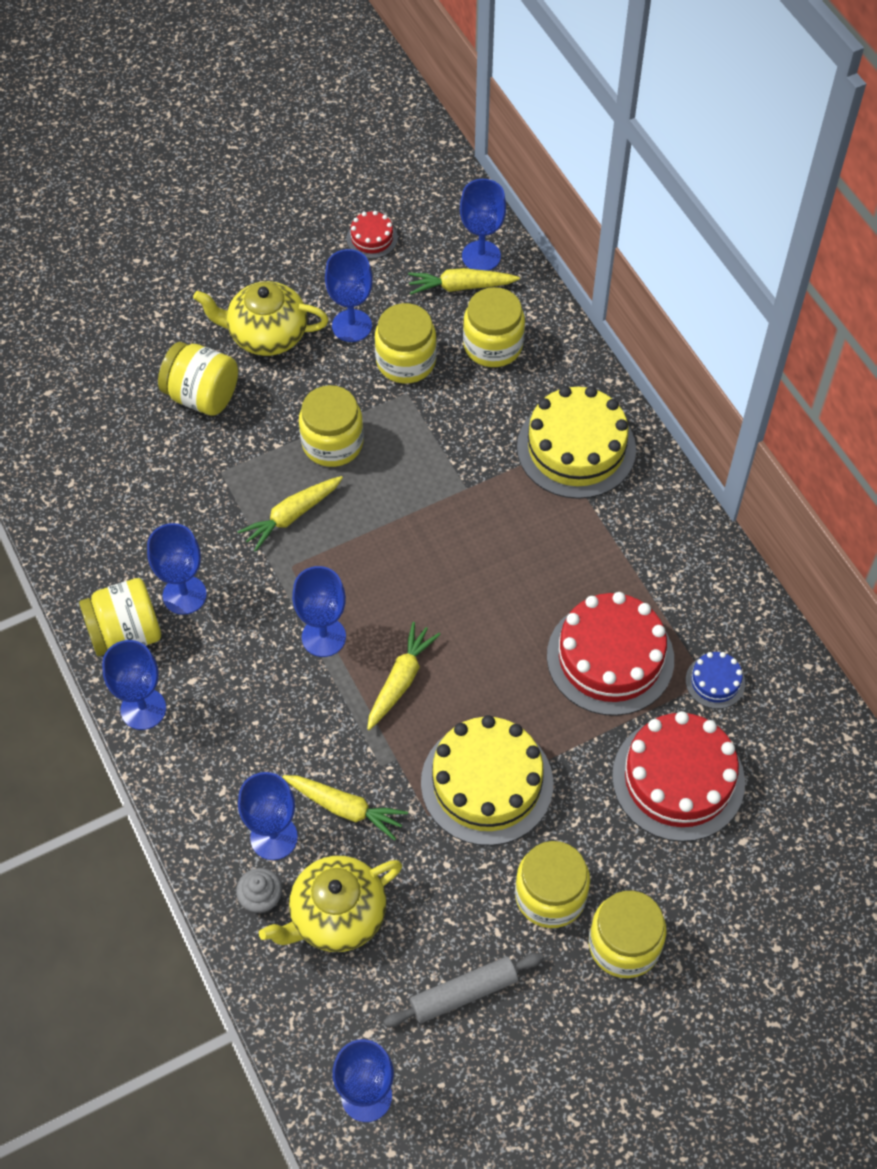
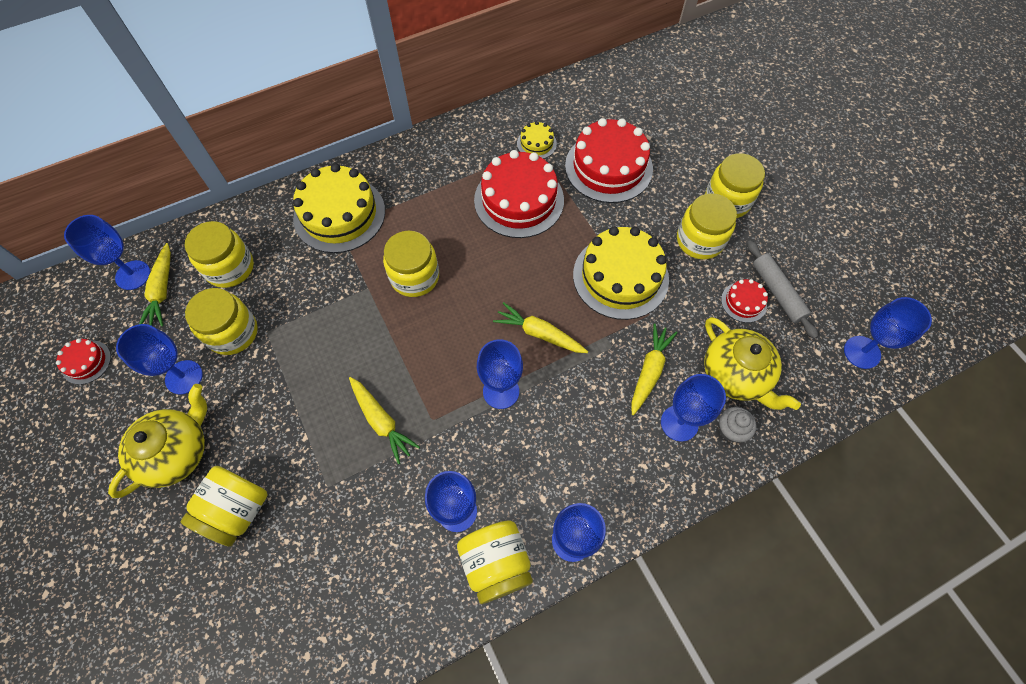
camera: 90 degrees left, 5 degrees up
(266, 335) = (177, 452): yellow teapot -> yellow teapot turned 150 degrees counterclockwise
(332, 443) = (309, 390): yellow jar -> yellow jar (414, 277)
(447, 943) = (743, 302): none -> red cake
(715, 681) = (536, 143): blue cake -> yellow cake

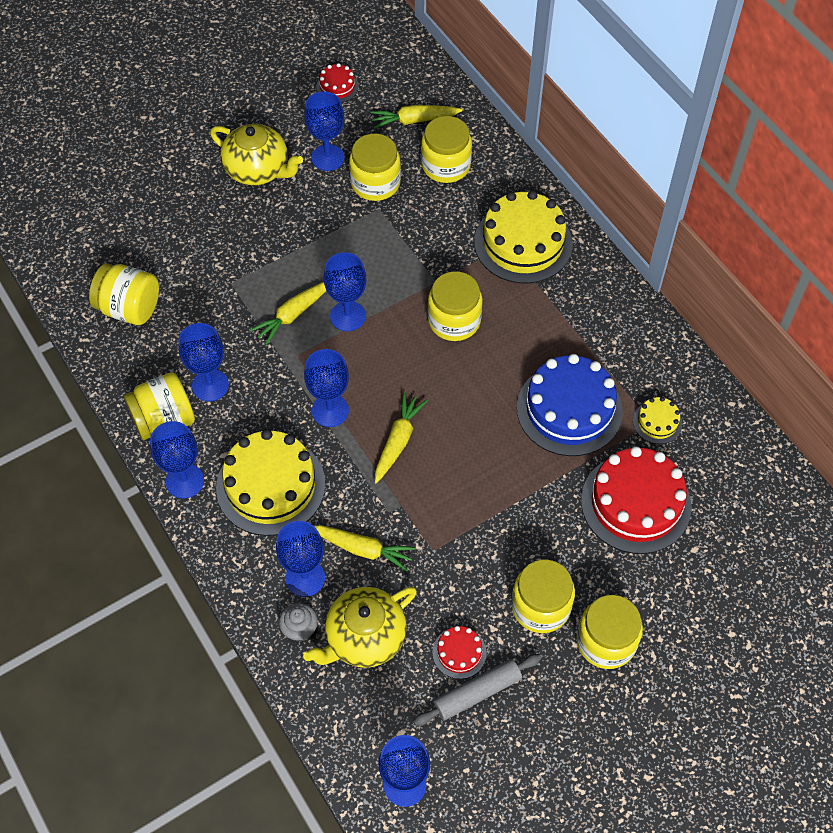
camera: 85 degrees right, 5 degrees down
(133, 275) = (428, 95): blue goblet -> blue goblet (348, 316)
(237, 510) = (209, 222): yellow jar -> yellow jar (129, 308)
(519, 200) = (569, 409): red cake -> blue cake
(620, 277) = (478, 519): yellow cake -> yellow cake (270, 485)

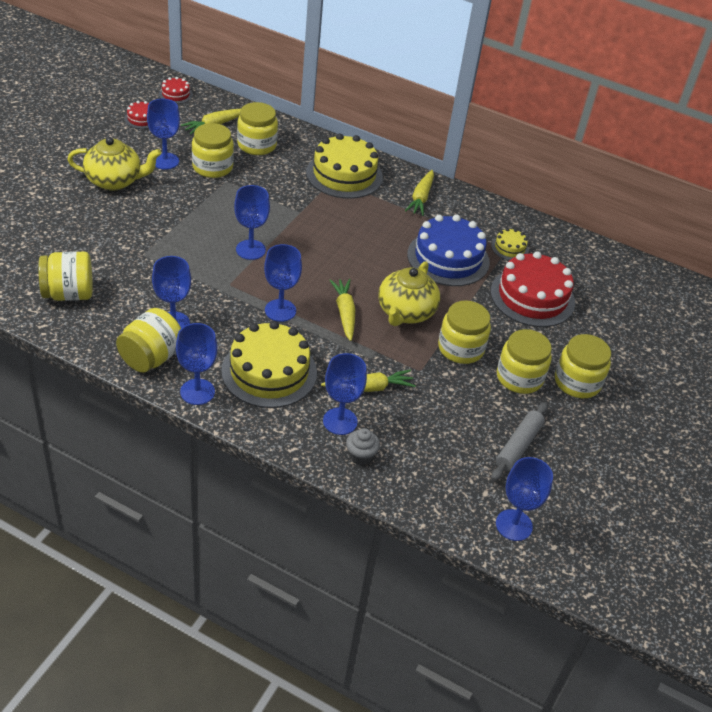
camera: 35 degrees left, 15 degrees down
(293, 314) = (208, 260): yellow carrot -> yellow carrot (421, 198)
(364, 638) = (413, 443): yellow teapot -> yellow teapot (405, 312)
(454, 320) = (330, 231): yellow jar -> yellow jar (460, 348)
(459, 652) = (487, 426): red cake -> red cake (175, 94)

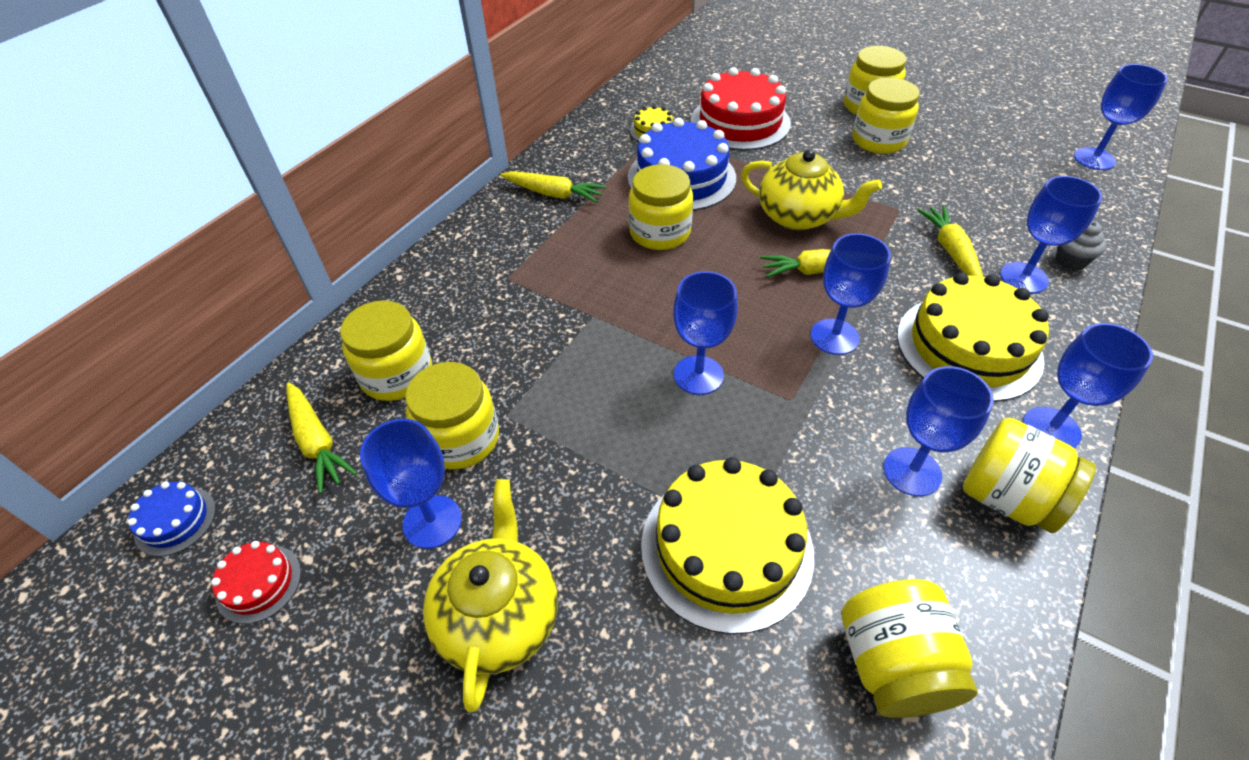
camera: 80 degrees left, 5 degrees up
(175, 94) = (175, 520): red cake -> blue cake
(344, 175) = (494, 266): yellow cake -> yellow cake (726, 548)
(460, 348) = (848, 177): yellow jar -> yellow jar (660, 232)
(518, 446) = (982, 148): grey rolling pin -> none

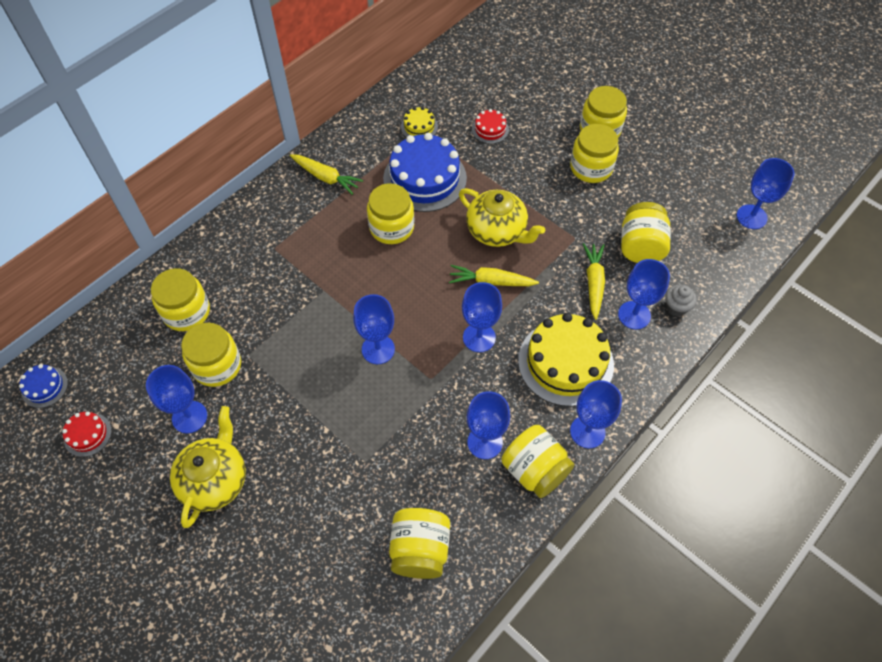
camera: 10 degrees right, 10 degrees up
(317, 442) = (131, 351): yellow carrot -> none
(726, 548) = (354, 467): yellow cake -> none
(740, 122) = (490, 129): red cake -> red cake, size x0.46
(985, 206) = (640, 247): none -> yellow jar

